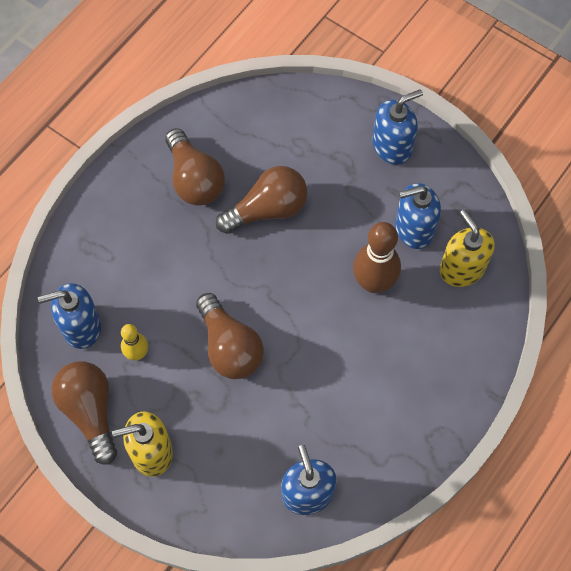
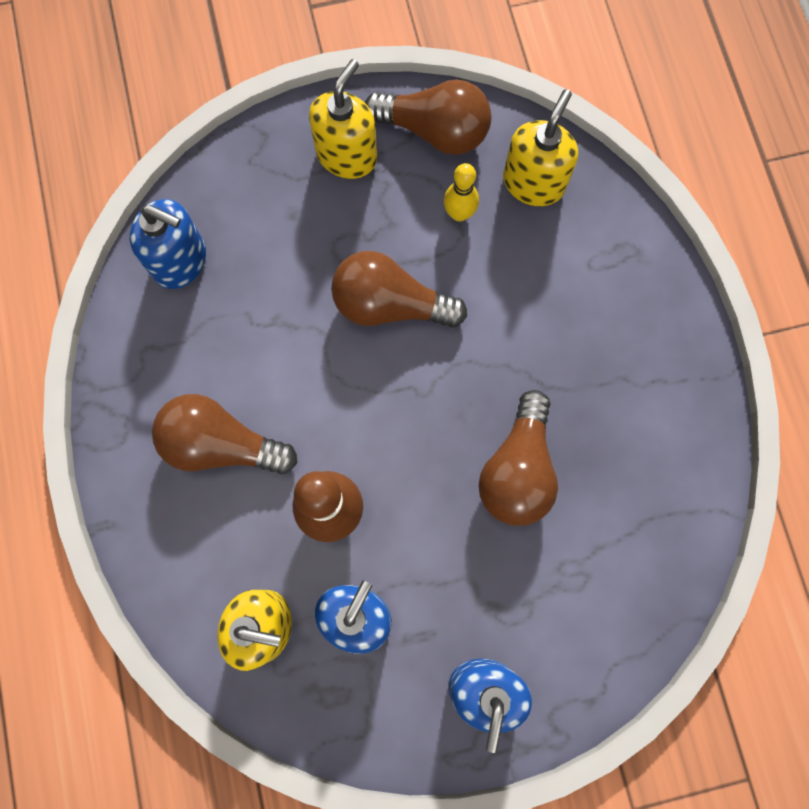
camera: 130 degrees right, 10 degrees up
(81, 327) = (533, 183): blue soap dispenser -> yellow soap dispenser
(194, 179) = (621, 420): brown light bulb -> brown light bulb (221, 444)

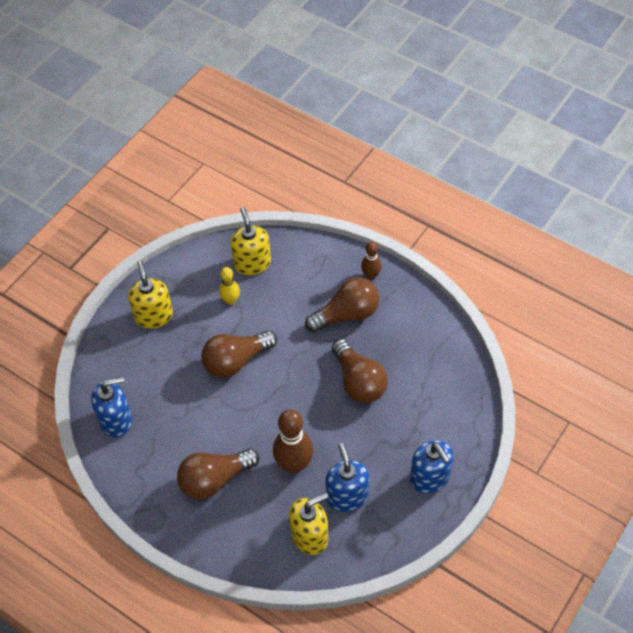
camera: 40 degrees left, 20 degrees down
(435, 131) = (185, 275): brown light bulb -> brown light bulb (347, 314)
(674, 331) = (371, 275): none -> brown bowling pin

